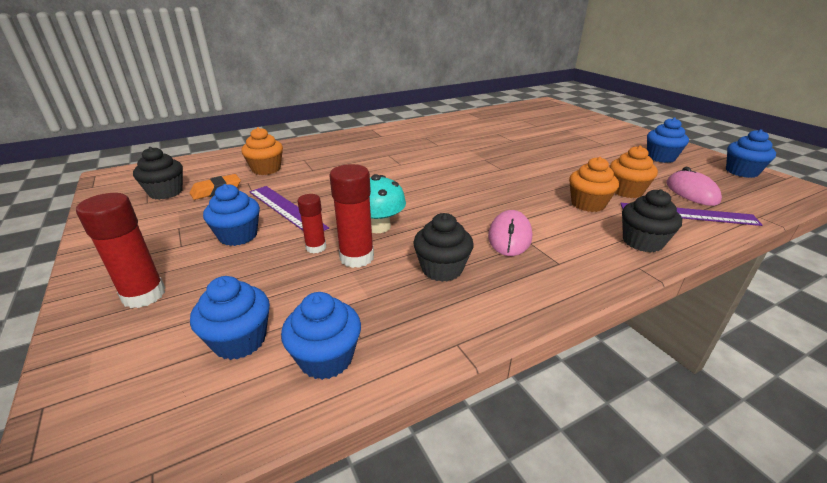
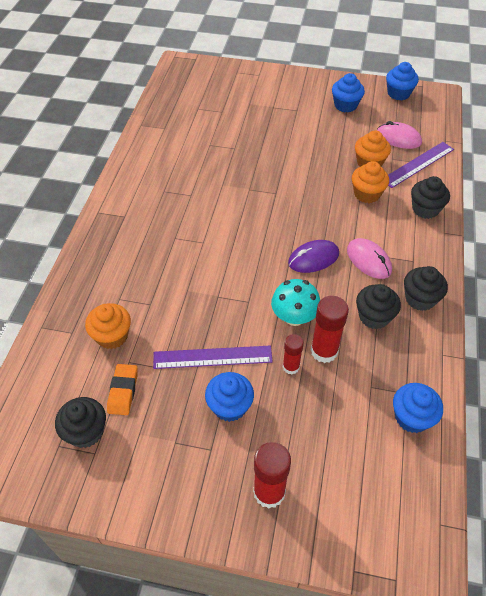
camera: 50 degrees left, 20 degrees up
(240, 340) = (365, 452): blue cupcake -> none
(461, 209) = (313, 258): none -> purple mouse
(514, 289) = (420, 299): none -> black cupcake

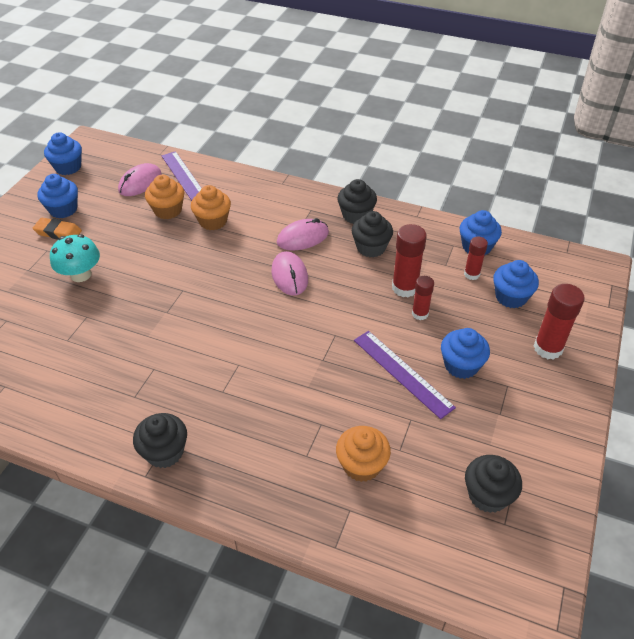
camera: 80 degrees left, 5 degrees down
(123, 391) = (438, 457): orange eraser -> orange eraser (58, 232)
(212, 357) = (402, 373): purple ruler -> purple ruler turned 45 degrees counterclockwise
(294, 317) = (361, 302): turquoise mushroom -> turquoise mushroom (81, 274)
(313, 258) = (289, 276): purple mouse -> pink mouse
(338, 454) = (511, 297): none -> blue cupcake
(363, 413) = (471, 274): none -> red glue stick
(425, 209) = (248, 188): black cupcake -> black cupcake (165, 452)

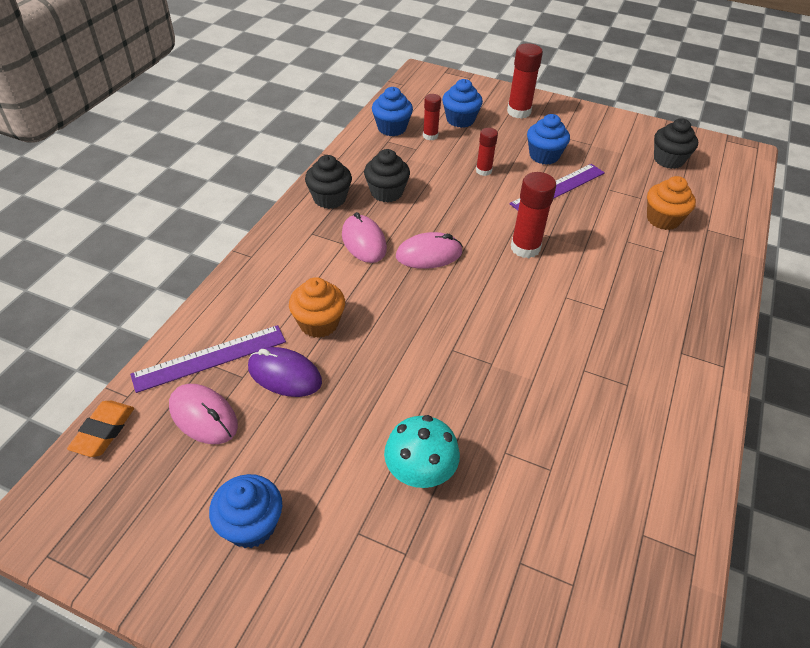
camera: 90 degrees left, 0 degrees up
(58, 232) = (314, 522): orange eraser -> orange eraser (103, 431)
(68, 167) = (118, 539): blue cupcake -> none
(165, 452) = (691, 352): black cupcake -> none
(168, 210) = (284, 375): orange cupcake -> purple mouse
(405, 288) = (448, 176): red glue stick -> red glue stick (525, 248)

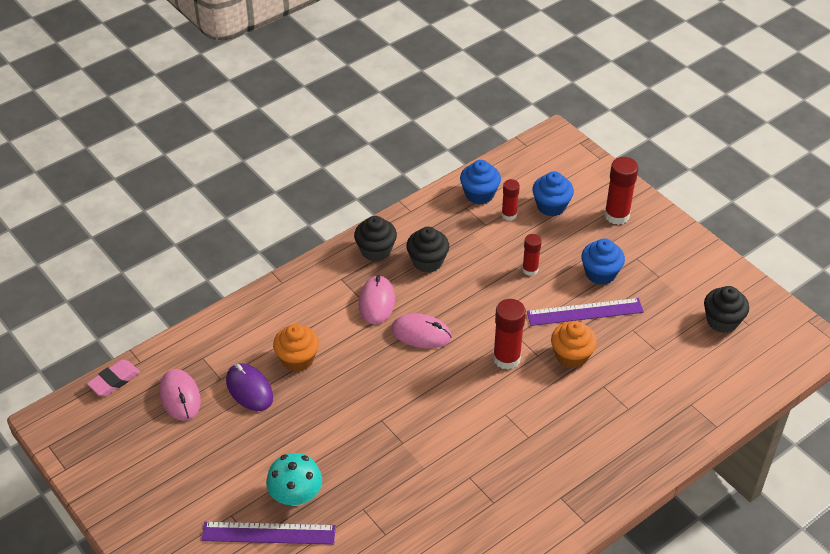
camera: 30 degrees right, 0 degrees up
(103, 431) = (114, 380): orange eraser -> pink eraser
(210, 358) = (207, 355): purple ruler -> purple ruler (268, 533)
(251, 525) = (170, 480): blue cupcake -> none
(663, 219) = (656, 379): orange cupcake -> orange cupcake (571, 356)

